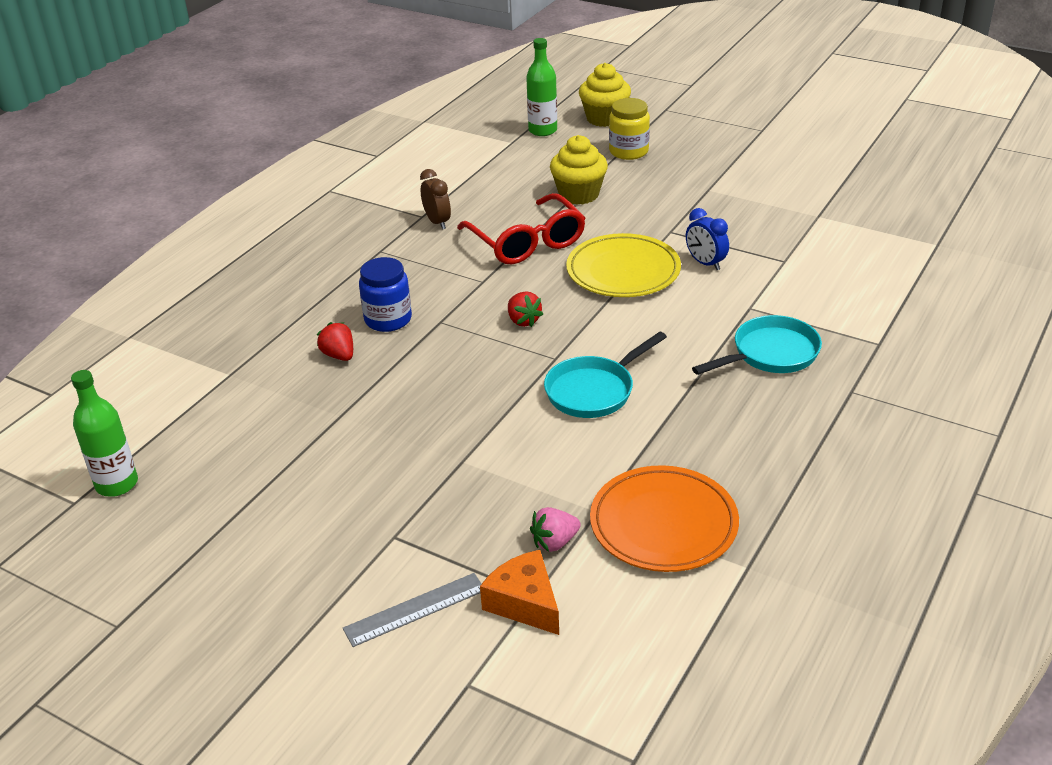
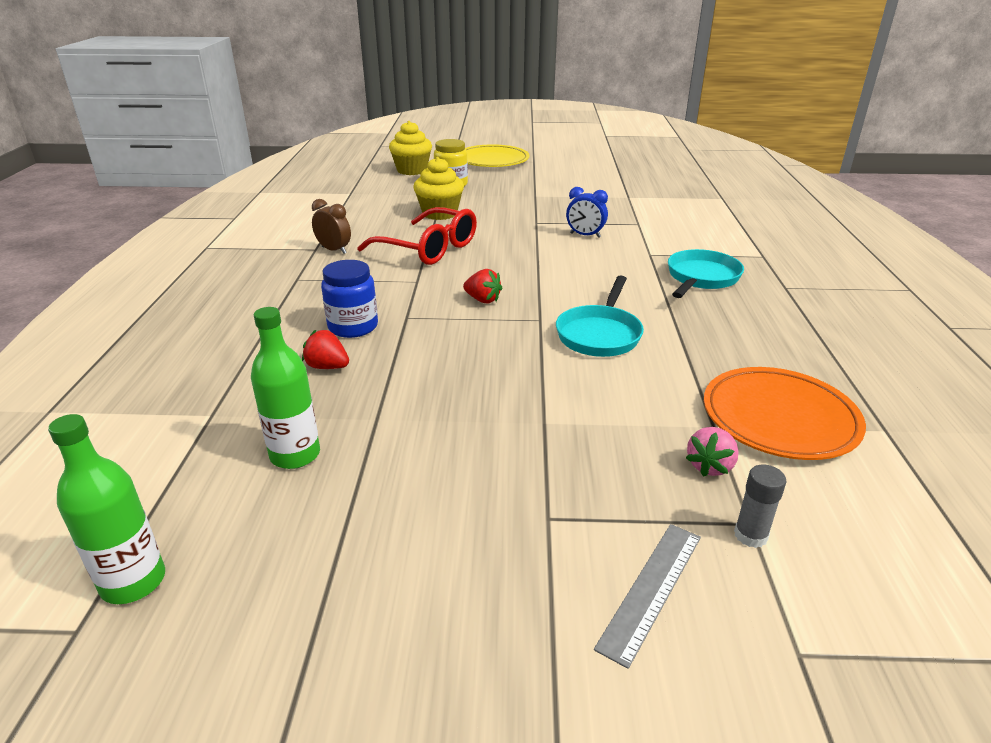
camera: 30 degrees left, 5 degrees down
(524, 603) = (750, 535): orange cheese -> grey glue stick
(542, 130) = (369, 183): green bottle -> green bottle (295, 455)
(623, 271) = (529, 251): yellow plate -> yellow plate (492, 160)

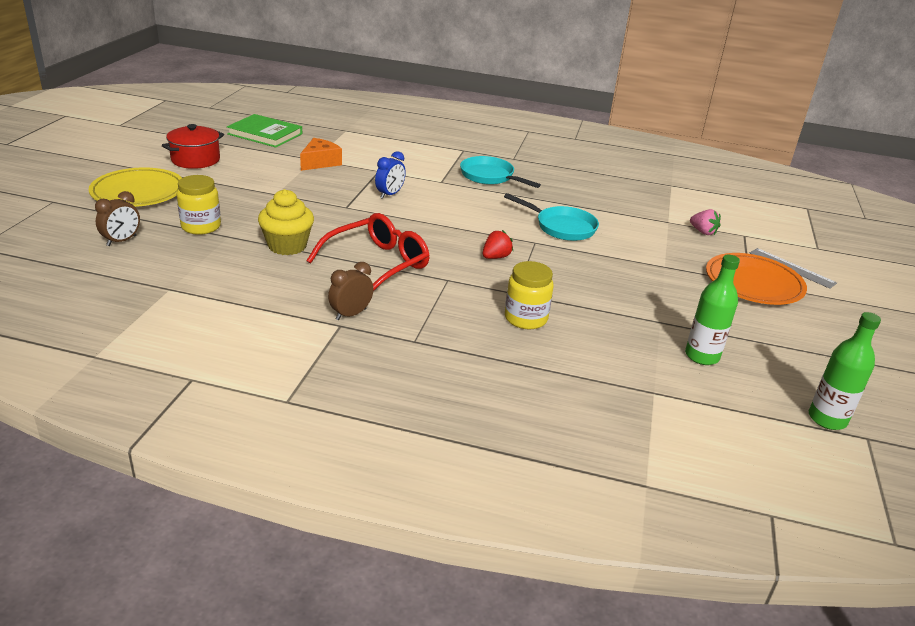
camera: 80 degrees left, 0 degrees up
(327, 367) = (589, 335): red strawberry -> none
(353, 327) = (525, 318): blue jar -> yellow jar
(412, 170) = (121, 241): yellow cupcake -> brown clock
(570, 164) = (195, 160): none -> red pot
(624, 200) = (320, 162): none -> orange cheese
(659, 173) = (265, 134): none -> green book
(750, 535) = (752, 237): grey glue stick -> none
(779, 418) = (661, 204): orange plate -> orange plate (753, 283)

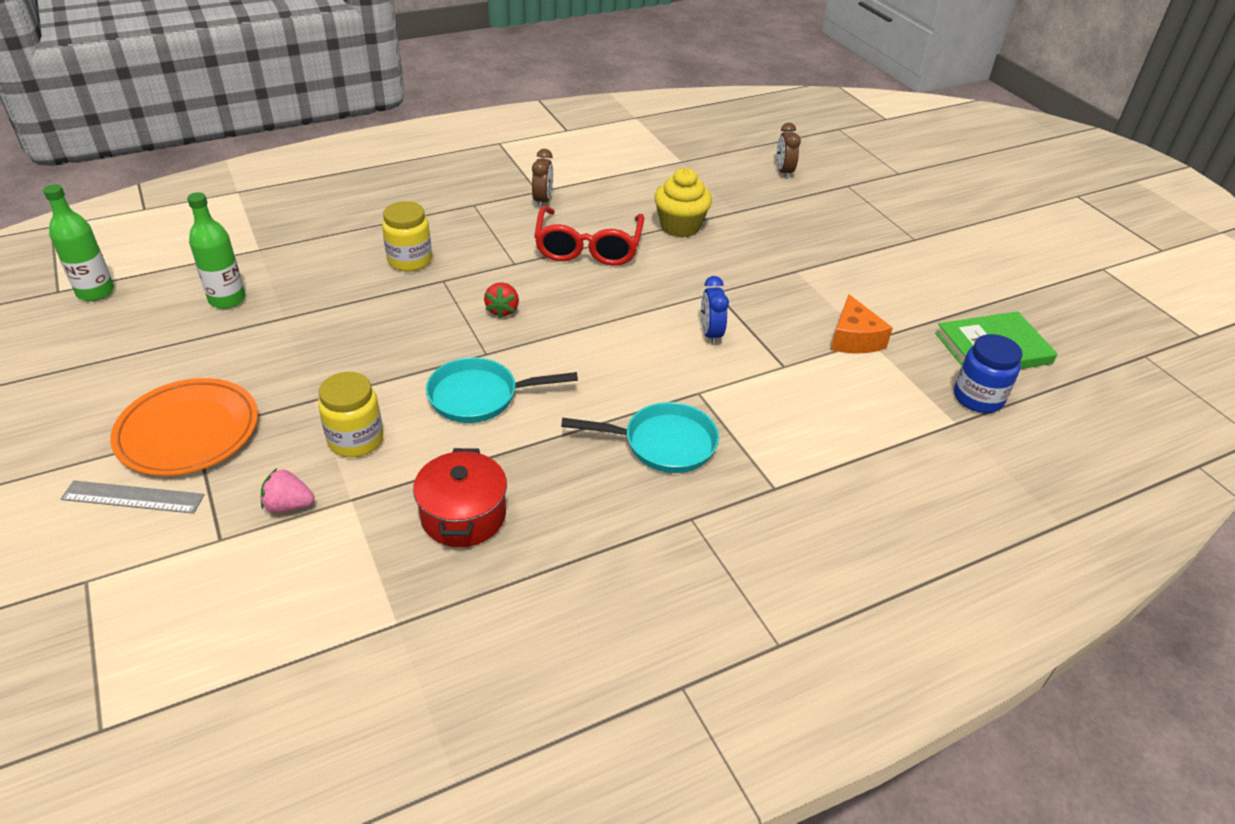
camera: 140 degrees right, 10 degrees up
(138, 192) = (879, 210): yellow plate -> none
(195, 160) = (940, 268): red pot -> red pot (463, 515)
(201, 227) = (768, 208): yellow jar -> yellow jar (356, 440)
(317, 130) = (978, 398): none -> blue jar

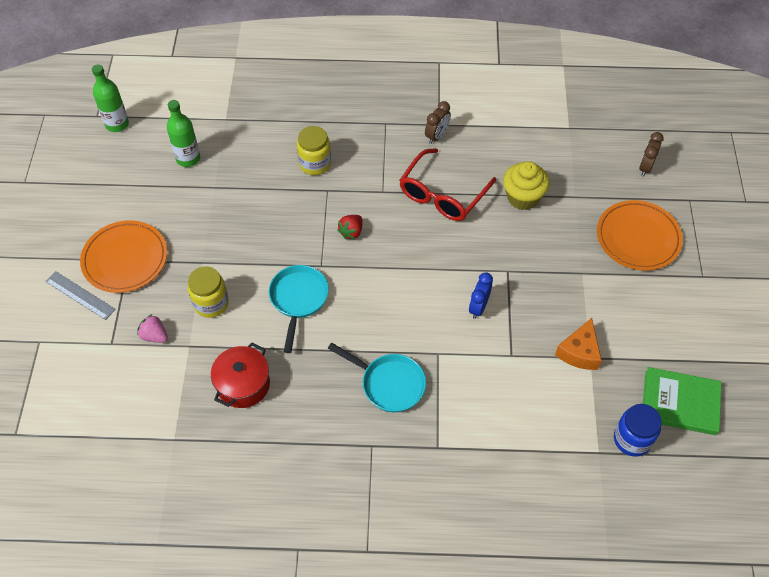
camera: 30 degrees right, 15 degrees up
(479, 396) = (298, 299): turquoise pan -> turquoise pan turned 75 degrees clockwise
(826, 227) = (638, 238): none -> orange plate

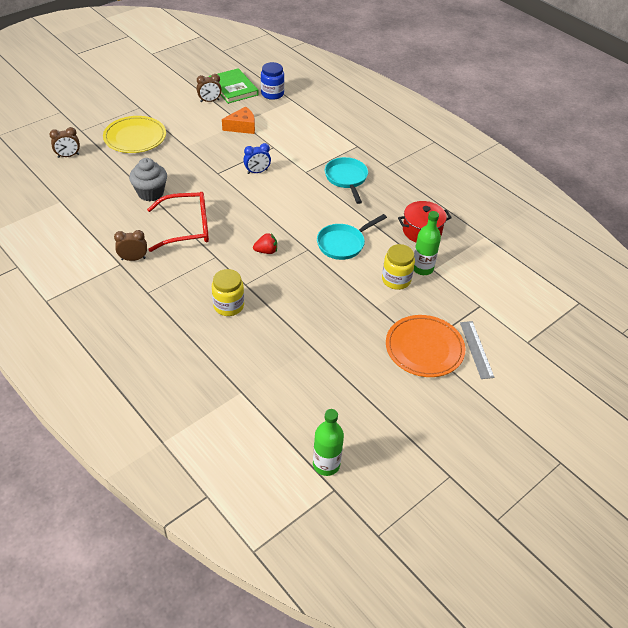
camera: 135 degrees left, 10 degrees down
(155, 336) = (448, 289): pink strawberry -> none
(188, 158) = (305, 383): green bottle -> green bottle (422, 268)
(523, 197) = (150, 193): yellow cupcake -> grey cupcake
(638, 238) = (135, 137): orange plate -> yellow plate
(666, 356) = (209, 101): none -> brown clock

